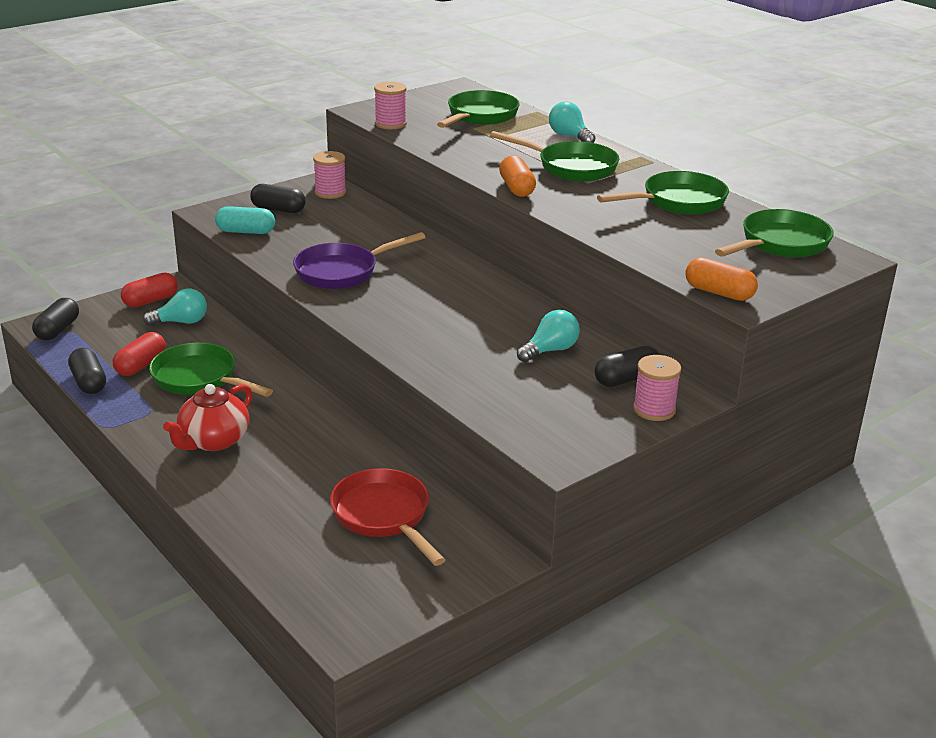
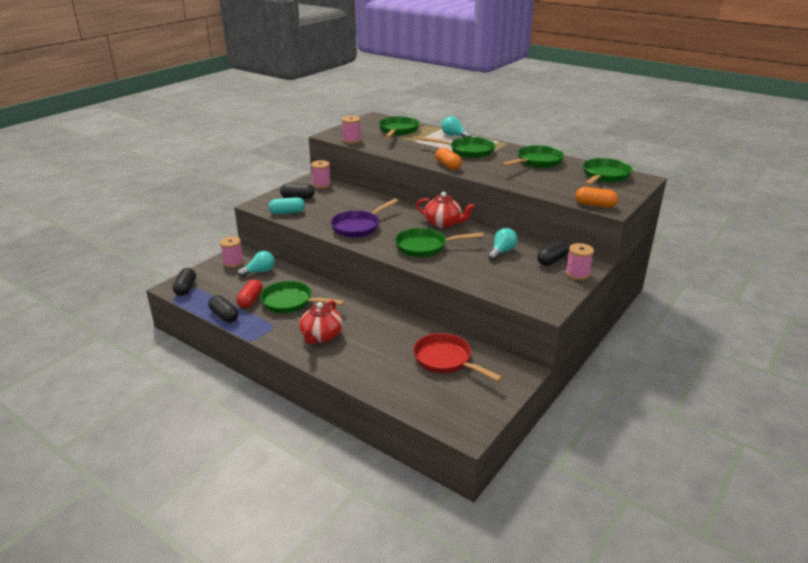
camera: 15 degrees left, 0 degrees up
(150, 301) = (233, 262): red capsule -> pink spool
(426, 322) = (425, 247): none -> green pan
(485, 287) = (443, 223): none -> red teapot

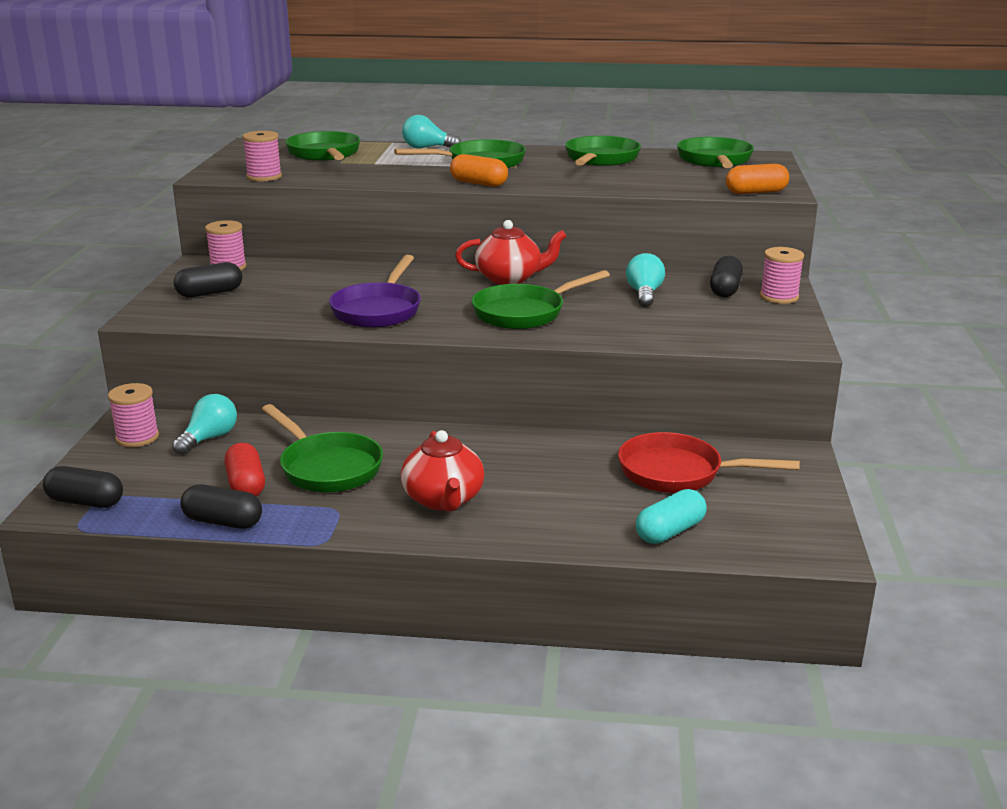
camera: 30 degrees left, 5 degrees down
(186, 288) = (86, 502): black capsule -> black capsule turned 45 degrees counterclockwise
(287, 212) = (219, 317): turquoise capsule -> turquoise capsule (670, 531)
(291, 302) = (327, 467): green pan -> green pan turned 120 degrees counterclockwise

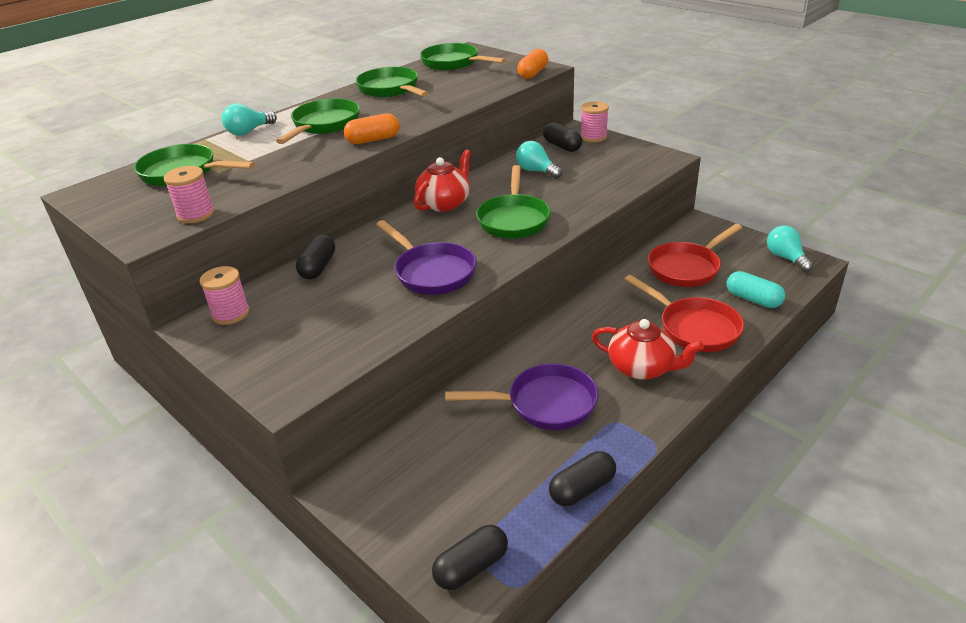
camera: 50 degrees left, 10 degrees up
(137, 437) = (380, 495): pink spool -> none
(209, 438) = (430, 451): turquoise light bulb -> turquoise light bulb (786, 258)
(210, 293) = (278, 341): black capsule -> black capsule (318, 267)
(246, 485) = (533, 456): red capsule -> none
(327, 467) = (545, 404): green pan -> purple pan
(557, 509) = (694, 327): none -> red pan
(670, 531) = (753, 299): turquoise capsule -> turquoise capsule turned 45 degrees counterclockwise

